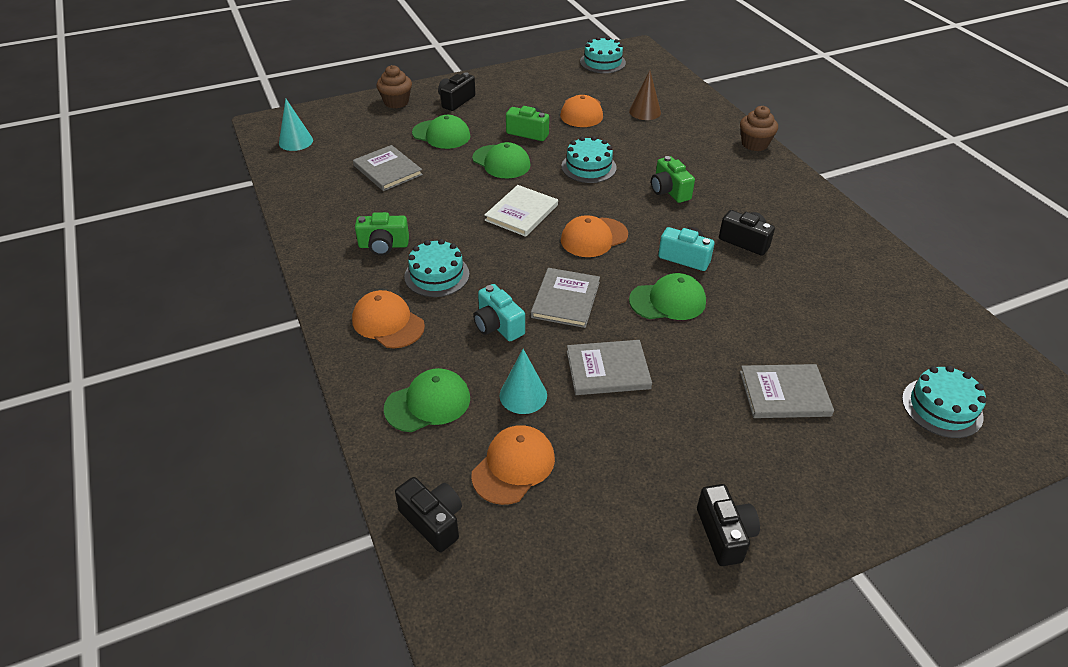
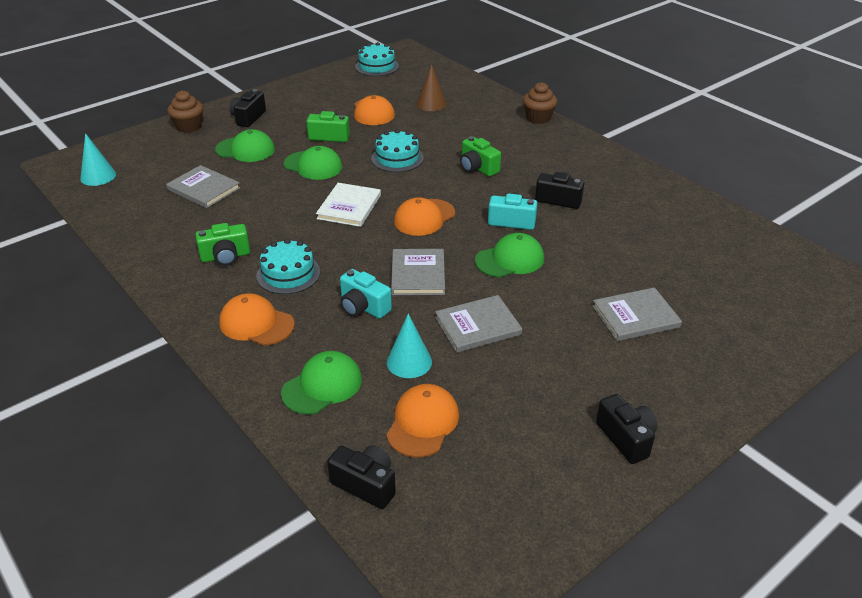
camera: 15 degrees left, 5 degrees down
(942, 407) = (764, 303): turquoise cake -> none

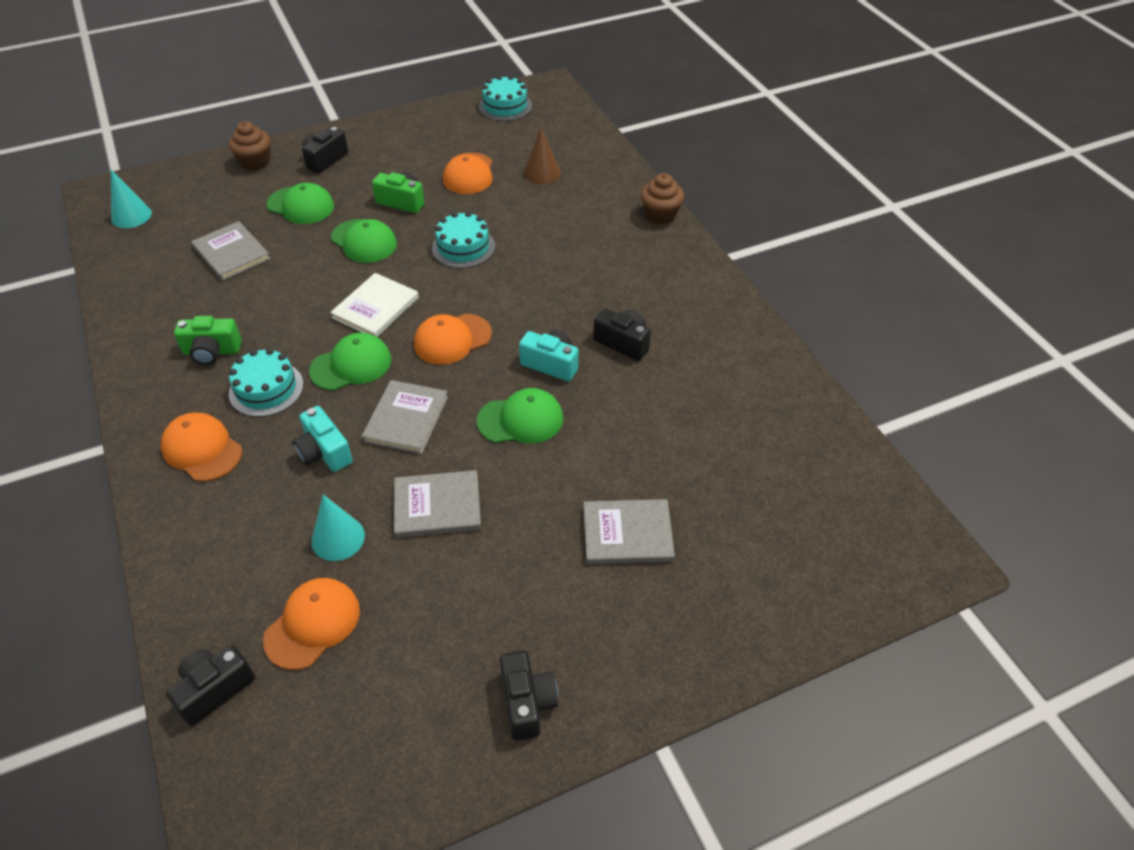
camera: 15 degrees right, 10 degrees up
(322, 386) = (231, 549): green cap -> green cap (351, 365)
(365, 485) = (214, 690): black camera -> black camera turned 90 degrees counterclockwise
(477, 168) = (549, 278): green camera -> none

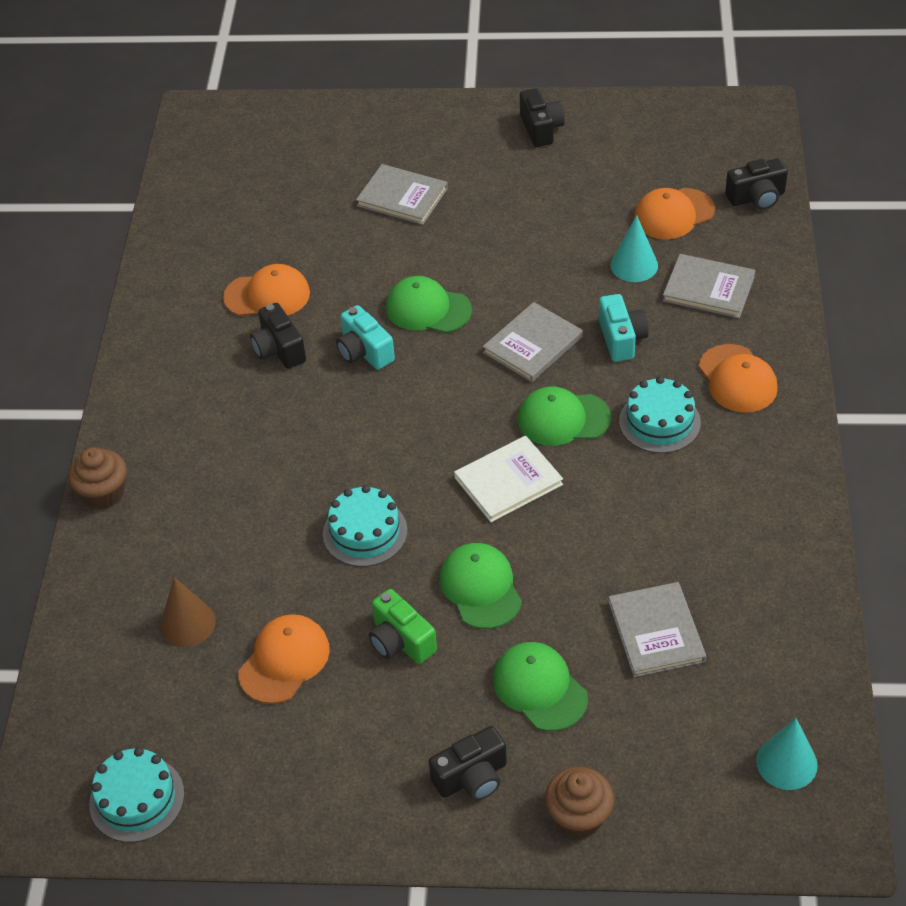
camera: 150 degrees left, 0 degrees up
(212, 351) = (708, 488): green camera -> none
(437, 506) = (541, 263): grey book -> grey book (708, 288)
(452, 339) = (445, 412): orange cap -> orange cap (267, 295)
(527, 702) = (541, 129): black camera -> black camera turned 150 degrees clockwise

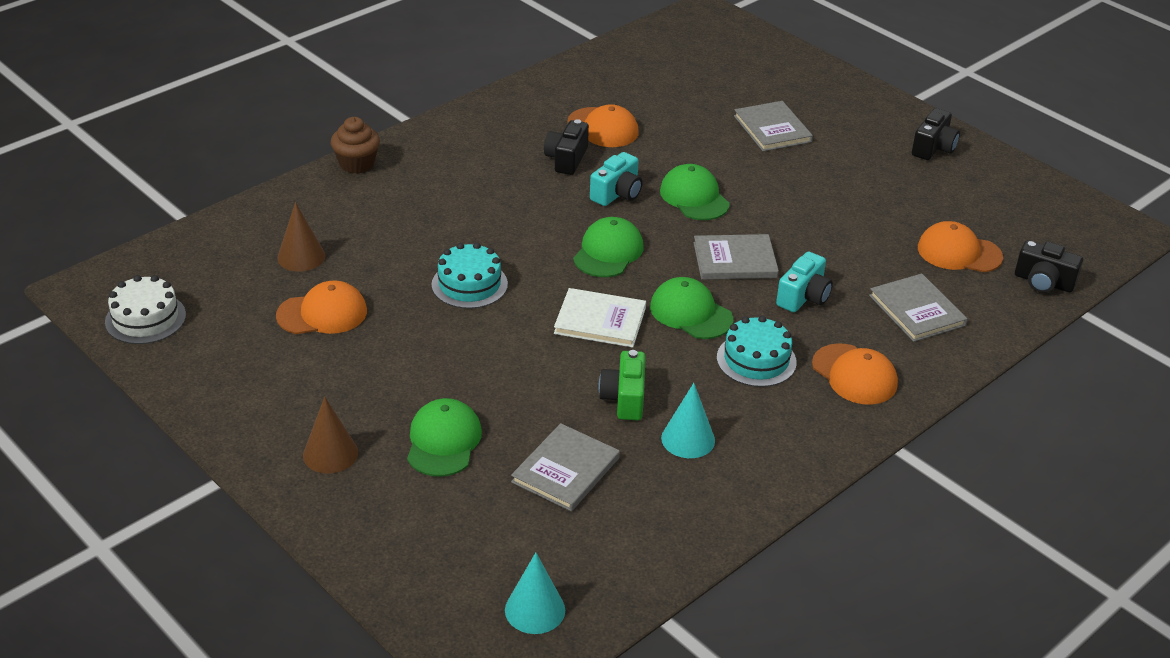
camera: 40 degrees right, 10 degrees down
(137, 799) = (145, 318): turquoise cake -> white cake
(364, 352) = (617, 193): turquoise camera -> turquoise camera turned 150 degrees counterclockwise
(401, 641) = (402, 353): green camera -> green camera (624, 398)
(472, 777) = (330, 453): black camera -> brown cone
(480, 588) = (492, 363): green cap -> green cap (608, 252)
(579, 816) = (358, 526): brown cupcake -> none
(634, 265) = (880, 262): turquoise cone -> turquoise cone (688, 439)
(737, 379) = (854, 375): orange cap -> orange cap turned 60 degrees counterclockwise

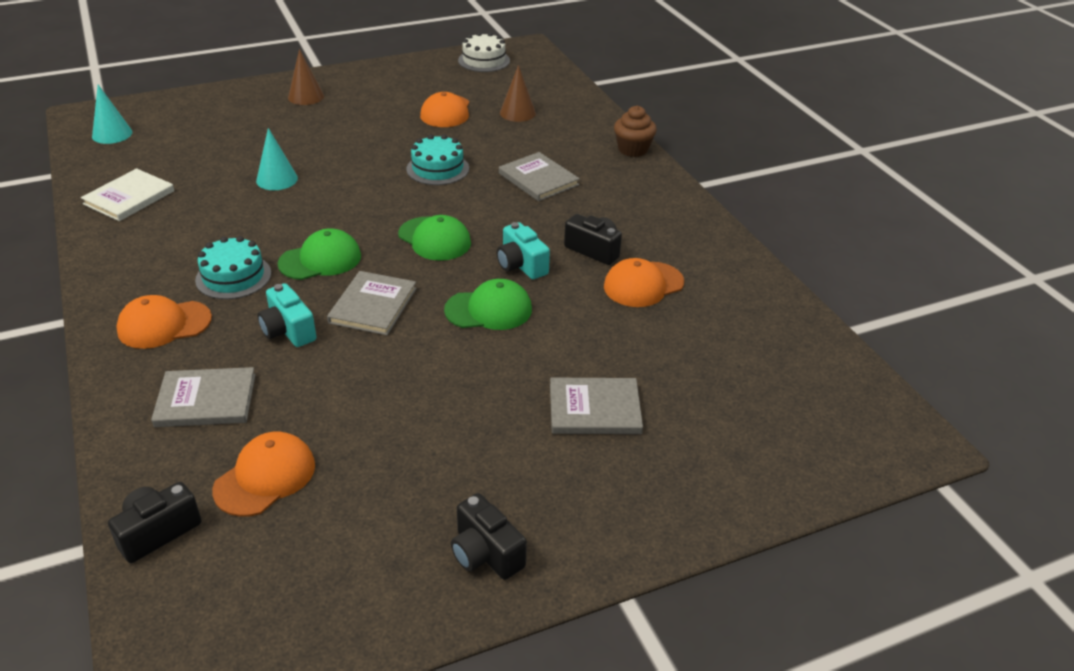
camera: 110 degrees right, 0 degrees up
(443, 441) = (279, 131): green cap -> none
(565, 470) = (208, 166): grey book -> grey book (538, 179)
(600, 320) = (348, 214): white book -> white book (129, 197)
(624, 398) = (251, 204): green camera -> none
(688, 439) = (183, 220): turquoise cone -> turquoise cone (277, 179)

